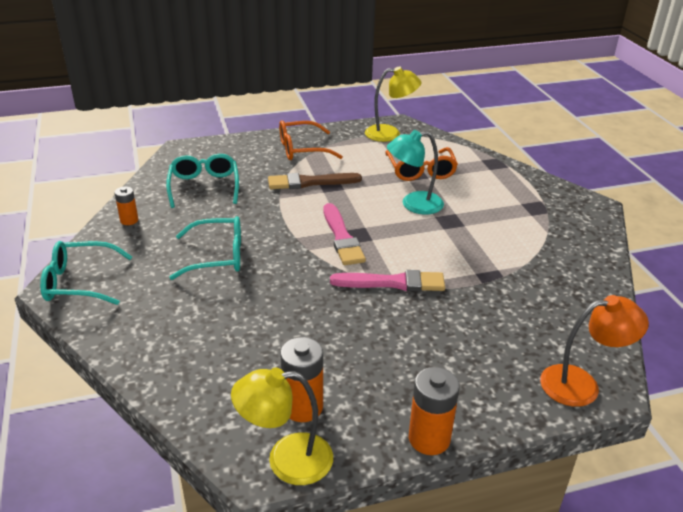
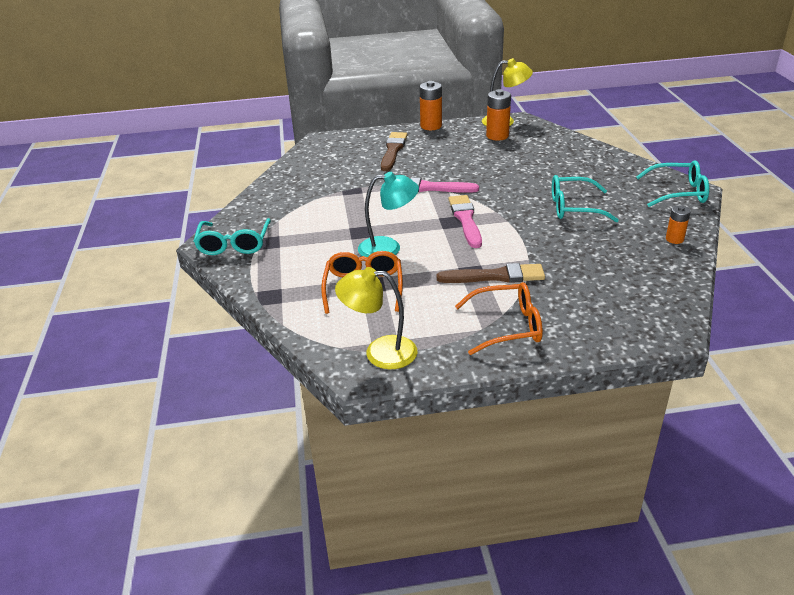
camera: 170 degrees left, 0 degrees up
(204, 186) = (616, 274): turquoise glasses -> turquoise glasses (234, 244)
(471, 360) = (393, 150): none -> brown brush
(581, 384) = (335, 141): orange lamp -> none

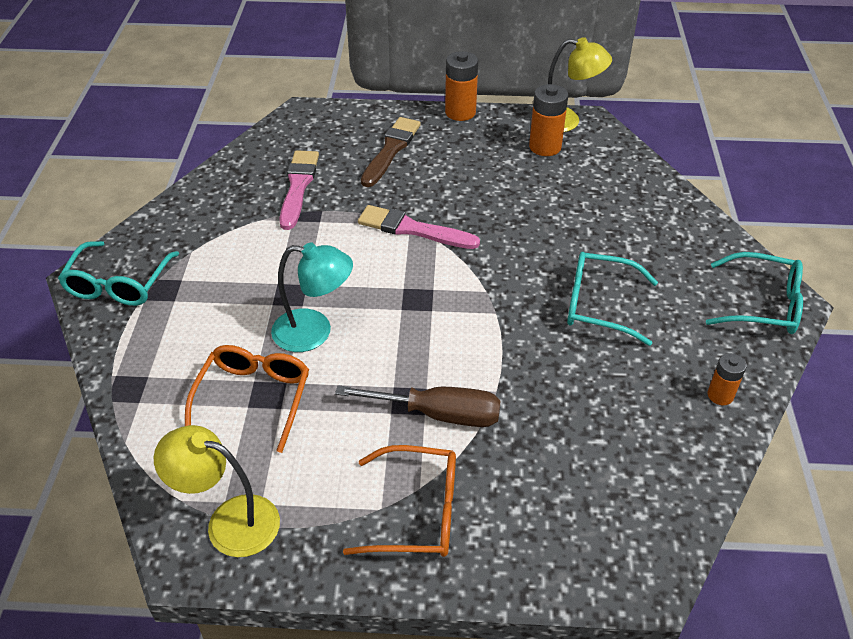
camera: 10 degrees right, 10 degrees up
(465, 219) = (438, 299): pink brush -> pink brush (298, 186)
(495, 276) = (438, 414): brown brush -> brown screwdriver

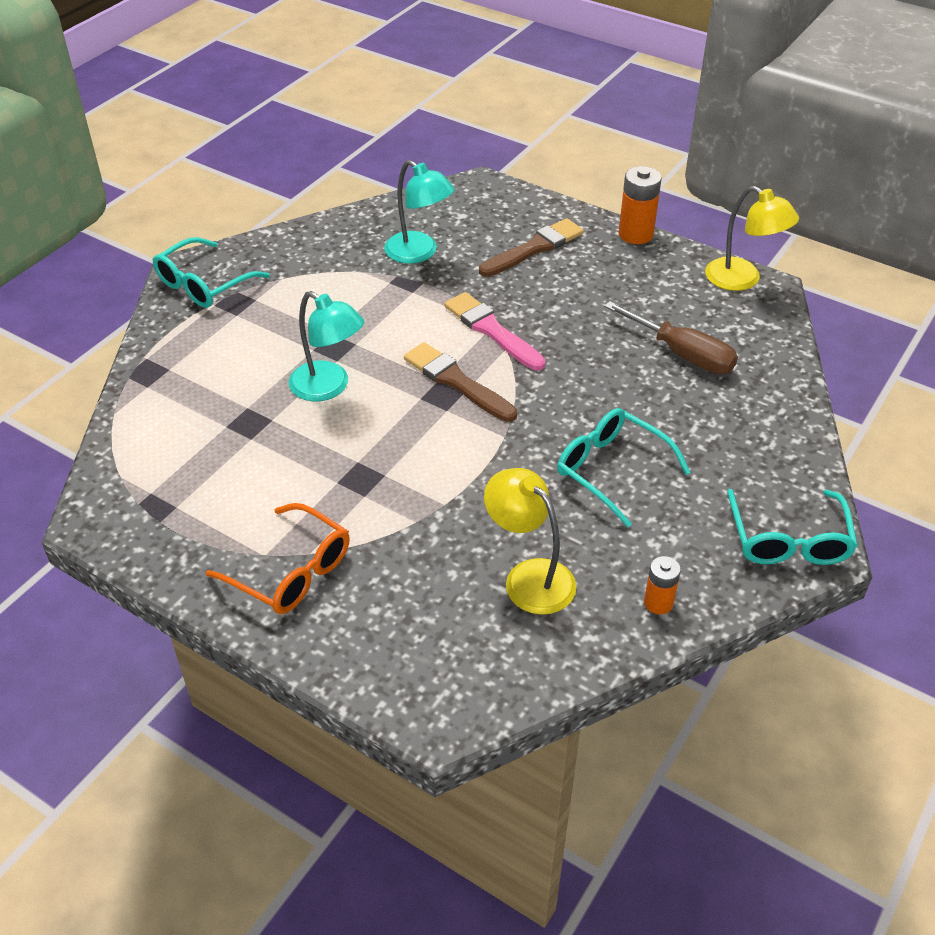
camera: 30 degrees right, 0 degrees up
(229, 521) = (142, 509): yellow lamp -> yellow lamp (529, 577)
(254, 398) = (236, 421): orange glasses -> none
(298, 186) = (419, 253): pink brush -> turquoise lamp
(420, 283) = (456, 382): none -> brown brush
(438, 414) = (376, 501): brown screwdriver -> brown screwdriver (682, 354)
(545, 147) = (694, 298): orange battery -> none
(763, 305) = (788, 540): turquoise glasses -> turquoise glasses turned 45 degrees clockwise

